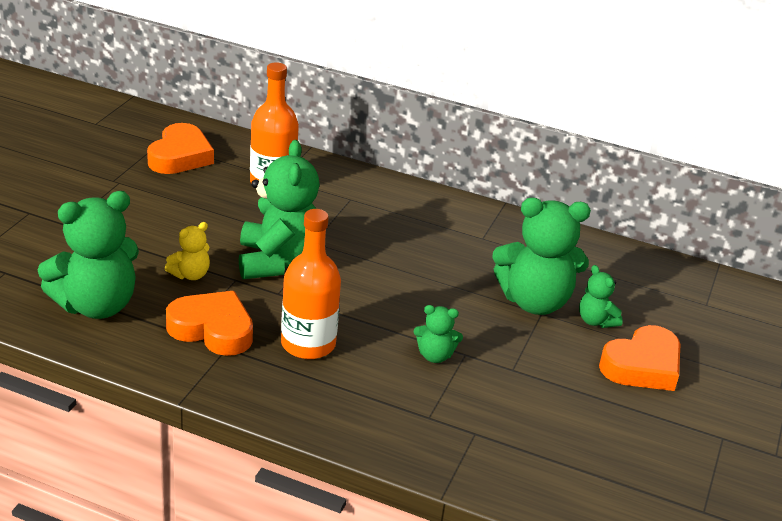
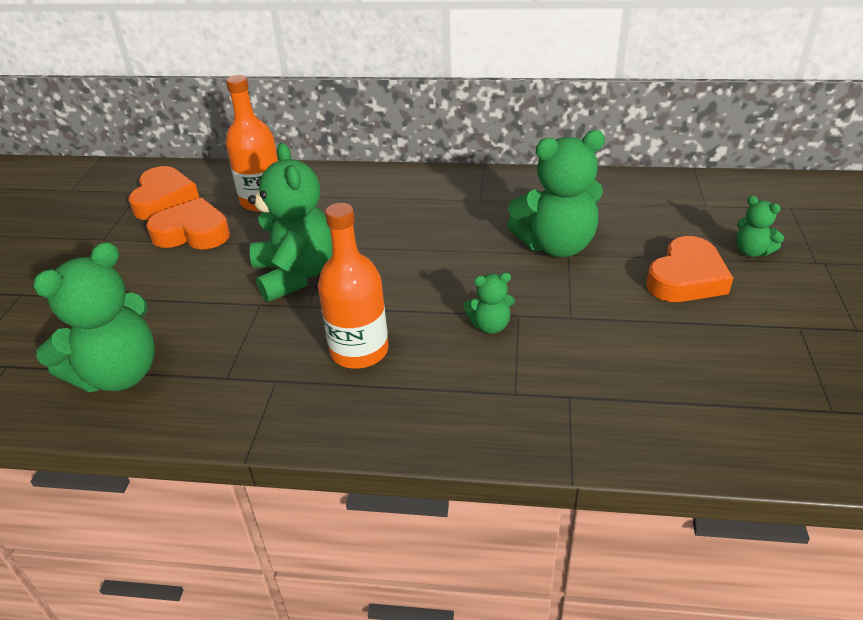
camera: 10 degrees left, 5 degrees up
(190, 274) = (211, 312): yellow teddy bear -> none
(212, 329) = (253, 364): orange heart -> orange heart (193, 233)
(596, 321) = (620, 248): green teddy bear -> green teddy bear (752, 251)

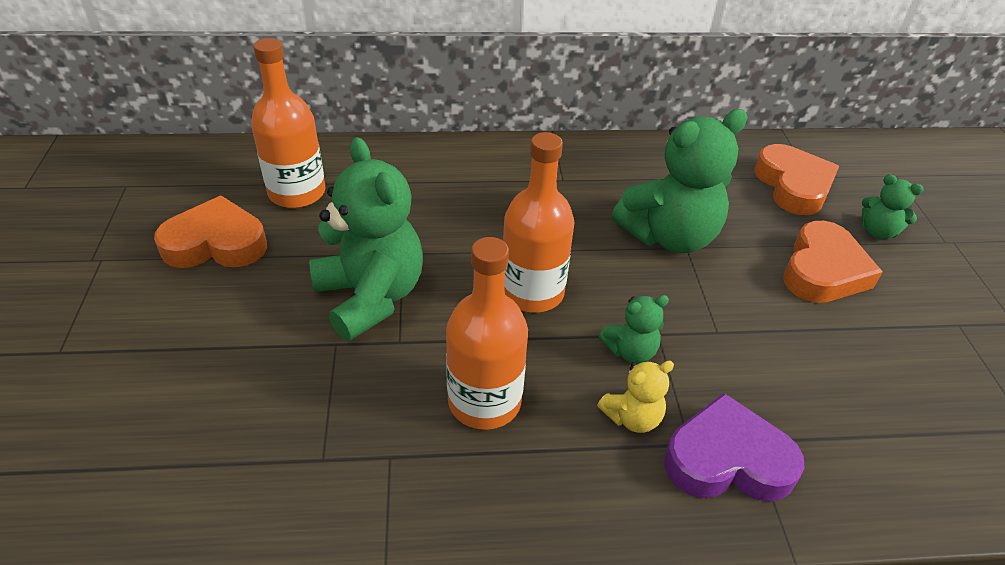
camera: 15 degrees left, 5 degrees up
(119, 374) = (170, 469): green teddy bear -> none
(164, 199) = (162, 195): orange heart -> orange heart (793, 186)
(424, 279) = (532, 292): none -> orange bottle
(474, 371) = (632, 417): none -> yellow teddy bear
(542, 407) = (727, 460): none -> purple heart

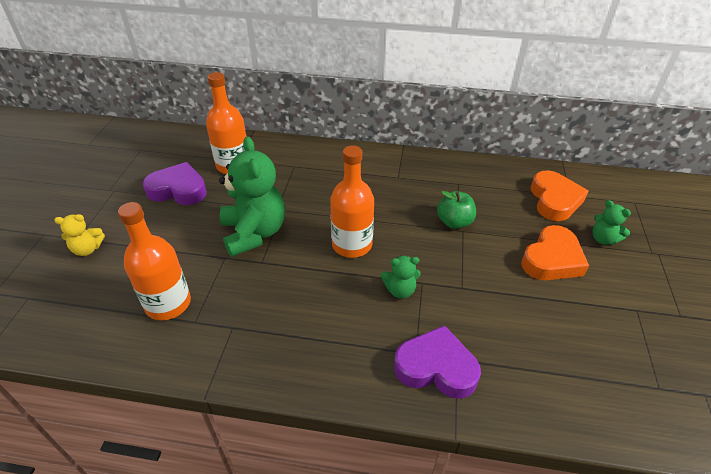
camera: 15 degrees right, 0 degrees up
(216, 243) = (178, 189): orange heart -> purple heart
(484, 401) = (298, 305): orange bottle -> orange bottle (168, 304)
(632, 417) = (385, 331): yellow teddy bear -> yellow teddy bear (87, 249)
(669, 236) = (454, 222): green teddy bear -> green apple

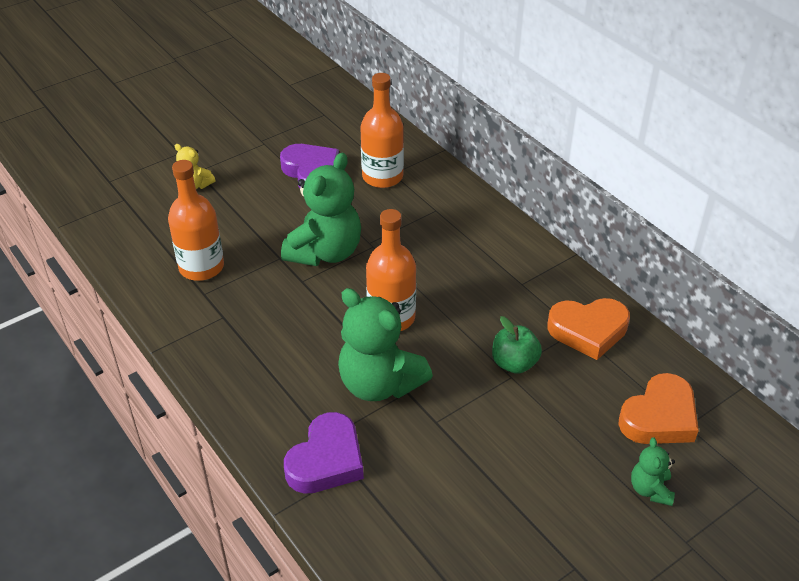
camera: 45 degrees right, 0 degrees up
(400, 290) = (379, 384): green teddy bear -> green teddy bear, size x2.08
(436, 367) = (326, 460): purple heart -> purple heart turned 60 degrees clockwise
(552, 259) = (561, 464): orange heart -> orange heart (588, 331)

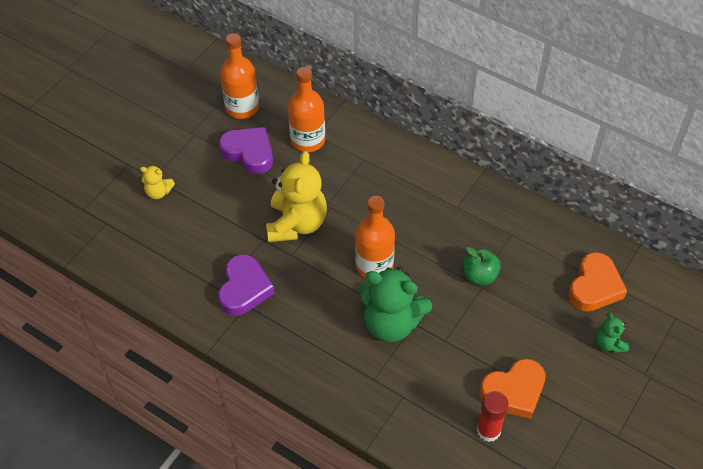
camera: 20 degrees left, 10 degrees up
(201, 267) = (205, 267): orange bottle -> orange bottle (242, 107)
(325, 252) = (296, 224): green teddy bear -> yellow teddy bear
(326, 460) = (382, 396): purple heart -> purple heart (244, 289)
(439, 543) = (488, 430): none -> red glue stick
(588, 331) = (520, 232): orange heart -> orange heart (514, 391)

